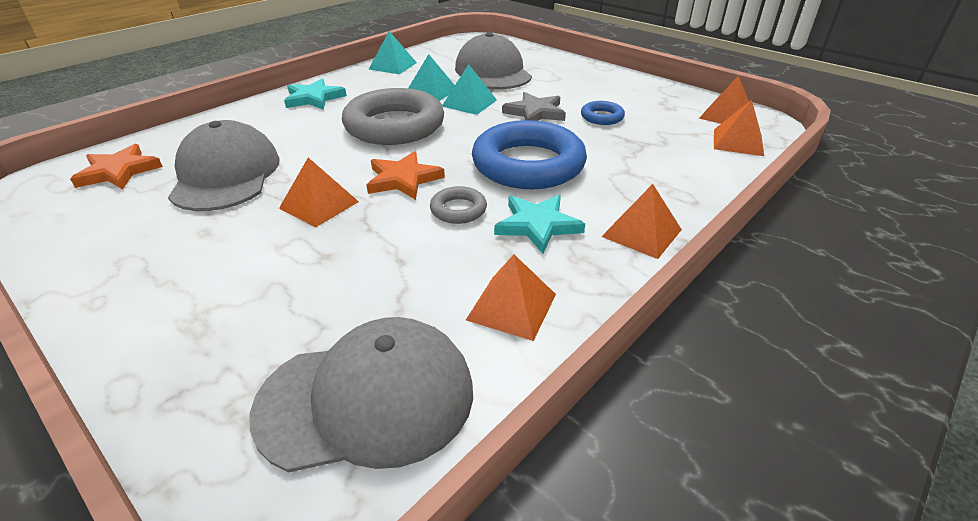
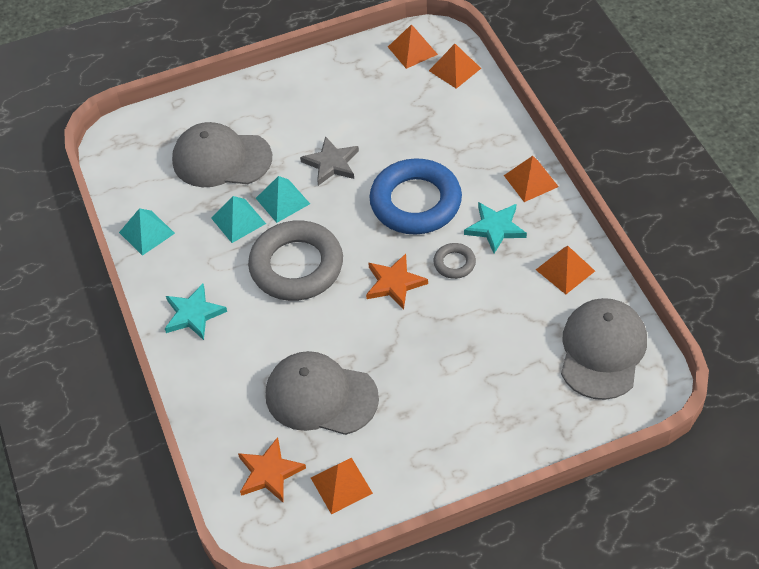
camera: 60 degrees left, 15 degrees up
(319, 205) = (403, 341): orange pyramid -> orange pyramid (341, 485)
(602, 117) = (367, 125): blue ring -> none

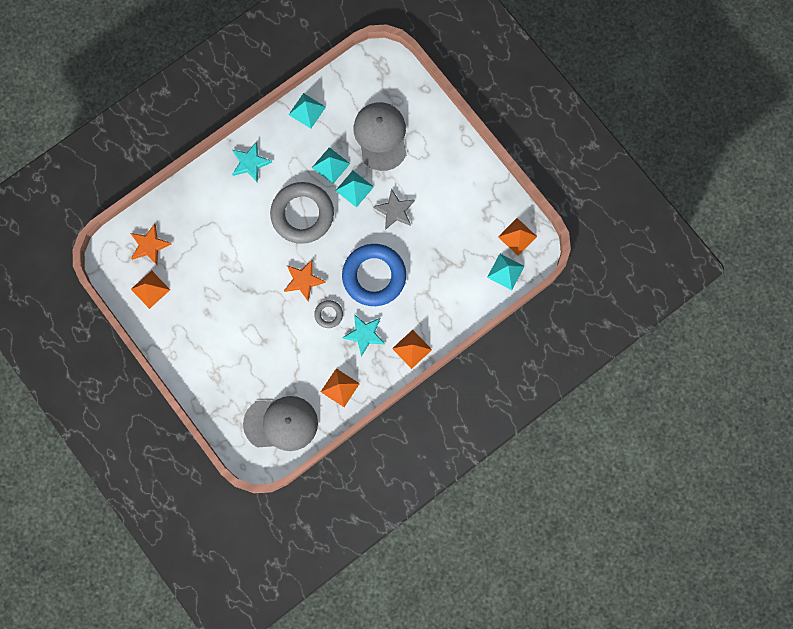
camera: 70 degrees right, 25 degrees up
(321, 396) = (208, 259): grey cap -> none
(455, 69) = (505, 271): orange pyramid -> turquoise pyramid

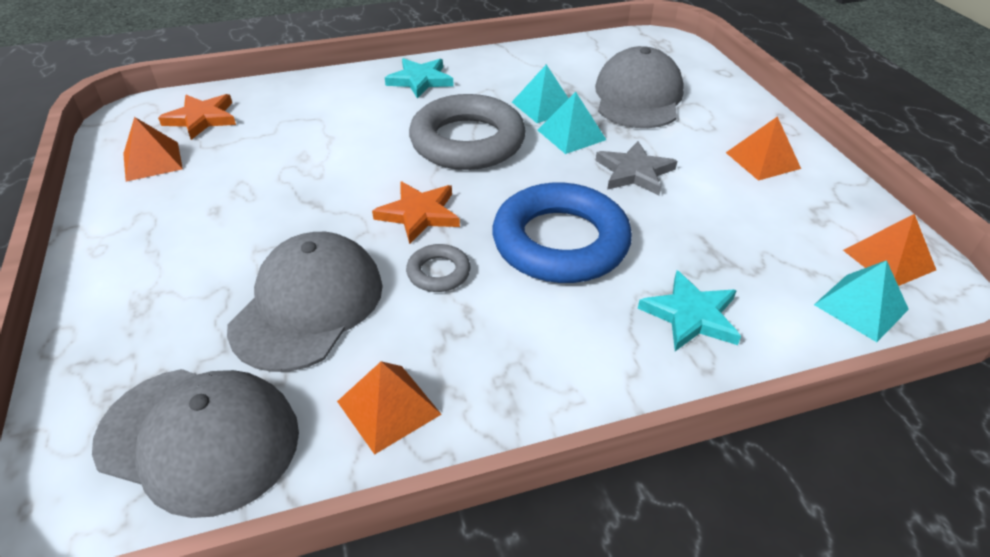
camera: 20 degrees right, 35 degrees down
(284, 352) = (308, 305): none -> grey cap
(307, 110) = (534, 57): turquoise pyramid -> none
(364, 334) = (498, 324): turquoise star -> turquoise star (691, 315)
(412, 349) = (600, 383): orange pyramid -> orange pyramid (762, 160)

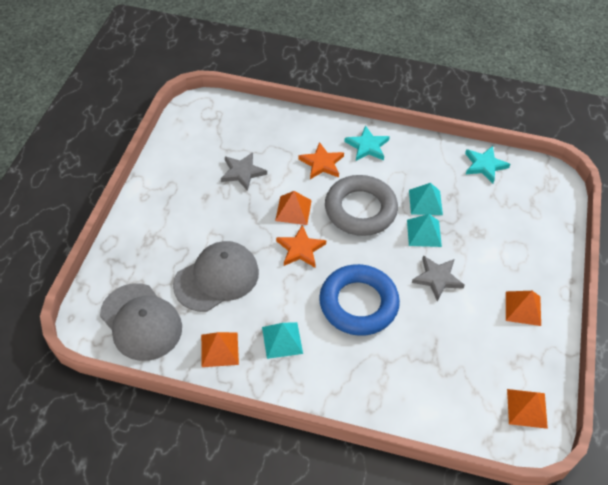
camera: 30 degrees right, 10 degrees up
(152, 161) = (192, 147): orange pyramid -> orange pyramid (293, 210)
(202, 119) = (230, 124): orange star -> orange star (322, 163)
(258, 162) = (242, 172): none -> grey star
(438, 272) = (286, 290): grey ring -> none
(638, 97) = (491, 222): grey cap -> none
(691, 315) = (388, 380): turquoise star -> turquoise star (484, 165)
(861, 307) = (480, 424): turquoise pyramid -> turquoise pyramid (282, 340)

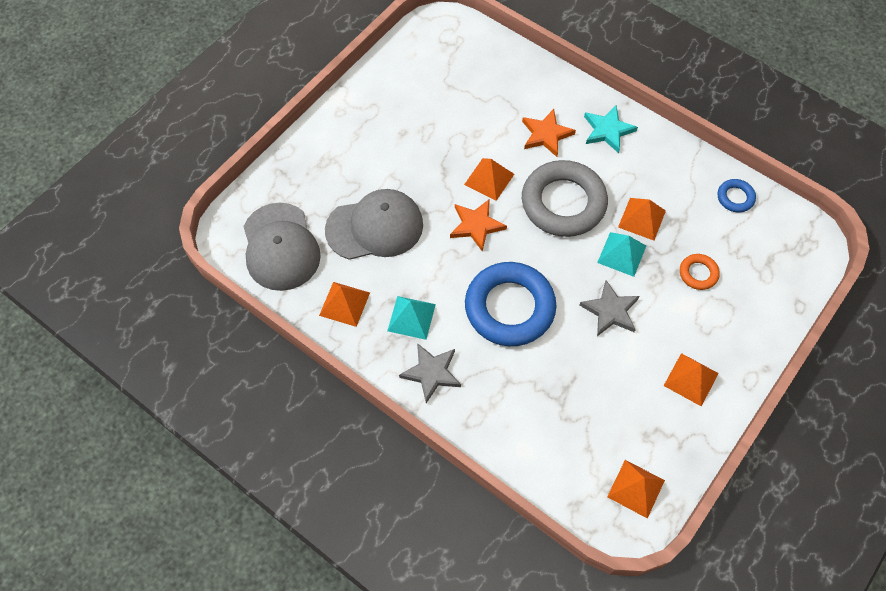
camera: 25 degrees right, 10 degrees up
(242, 172) = (454, 117): grey star -> grey star (431, 373)
(425, 202) = (641, 219): turquoise pyramid -> orange pyramid
(484, 165) = (735, 197): turquoise star -> blue ring
(487, 228) = (698, 273): none -> orange ring

